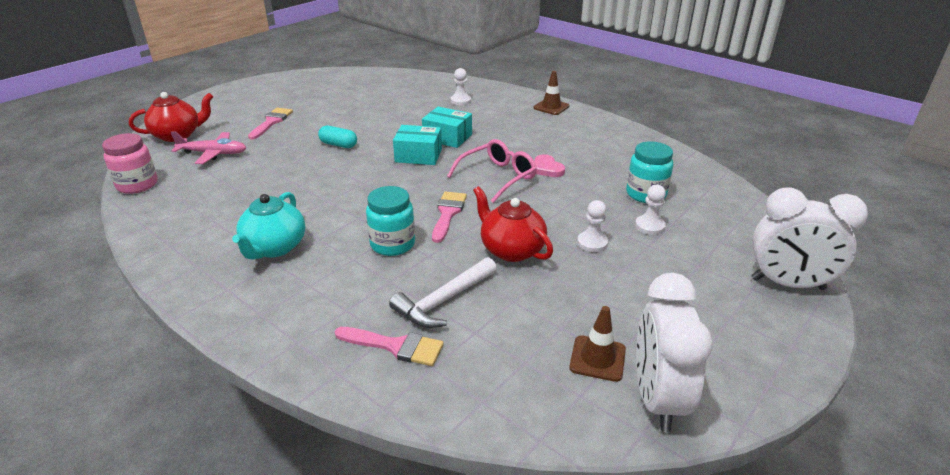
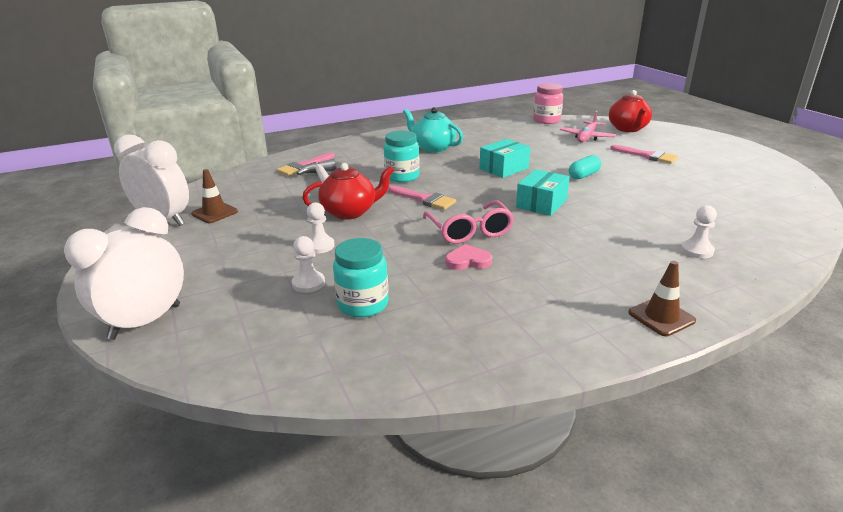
camera: 115 degrees right, 5 degrees down
(447, 137) = (579, 223): turquoise box -> turquoise box (504, 168)

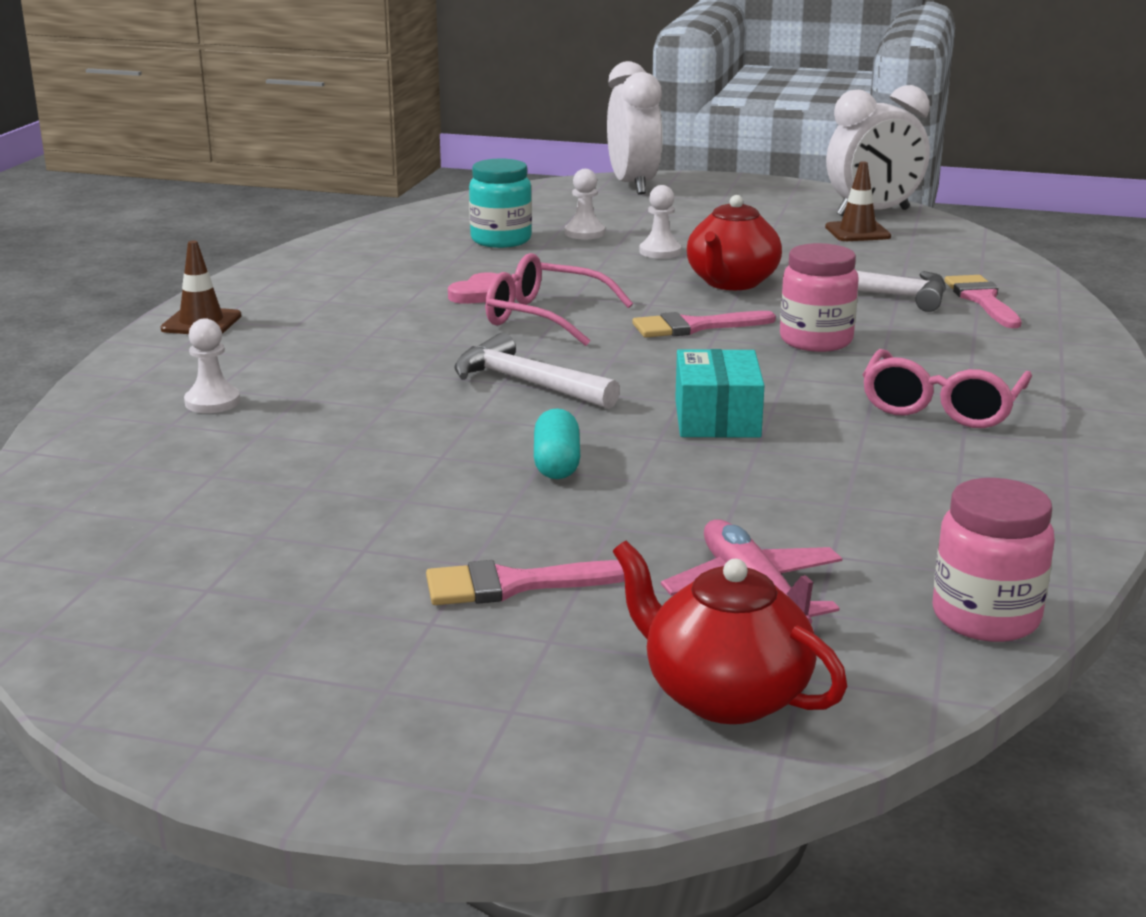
camera: 130 degrees right, 5 degrees down
(402, 177) = (816, 341): turquoise jar -> pink jar
(433, 148) = (941, 407): turquoise teapot -> pink glasses
(541, 203) = (527, 383): turquoise box -> white hammer

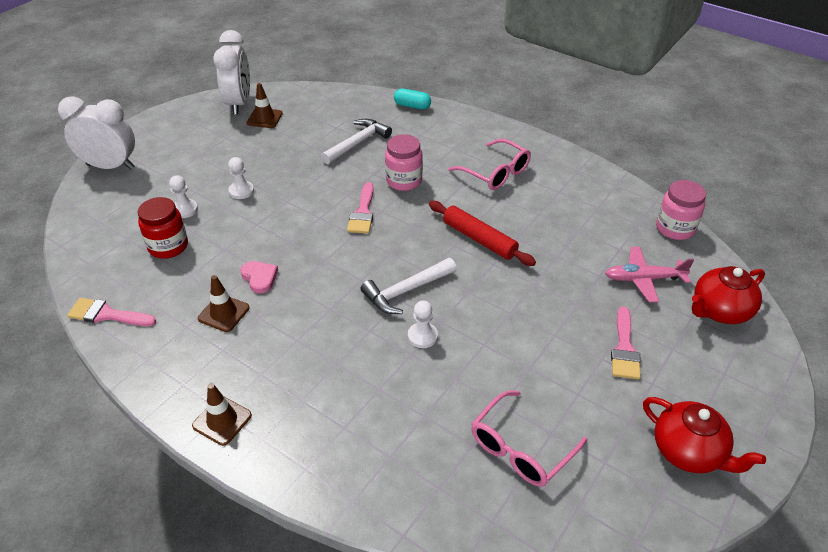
camera: 70 degrees left, 20 degrees up
(212, 402) = (367, 431): white pawn -> white pawn (422, 336)
(394, 289) = (223, 313): none -> brown traffic cone
(501, 240) = (168, 246): turquoise jar -> red jar
(544, 317) = (315, 261): pink glasses -> pink glasses (520, 449)
(556, 464) = (508, 305): turquoise capsule -> turquoise capsule (412, 106)
(717, 418) = (479, 239): turquoise box -> red rolling pin
(731, 282) = (308, 181): red teapot -> red teapot (688, 452)
(982, 300) = (383, 118): pink brush -> pink brush (107, 314)

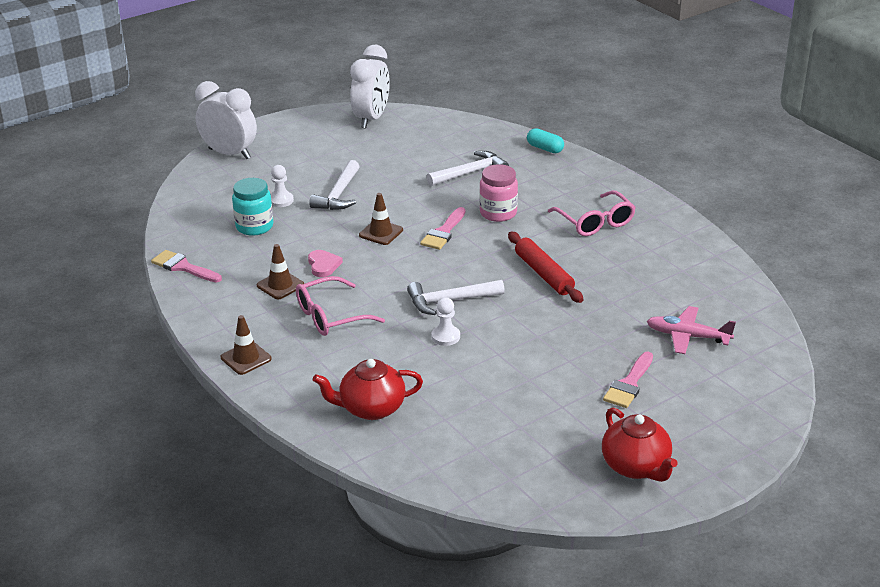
camera: 20 degrees right, 10 degrees down
(168, 246) = (254, 227): red jar -> turquoise jar
(241, 191) = (339, 194): white pawn -> white hammer
(264, 118) = (390, 136): brown traffic cone -> brown traffic cone (381, 233)
(520, 449) = (485, 431): pink glasses -> pink glasses (330, 316)
(675, 228) = (751, 302): pink jar -> none
(719, 311) = (746, 376): red teapot -> red teapot (371, 408)

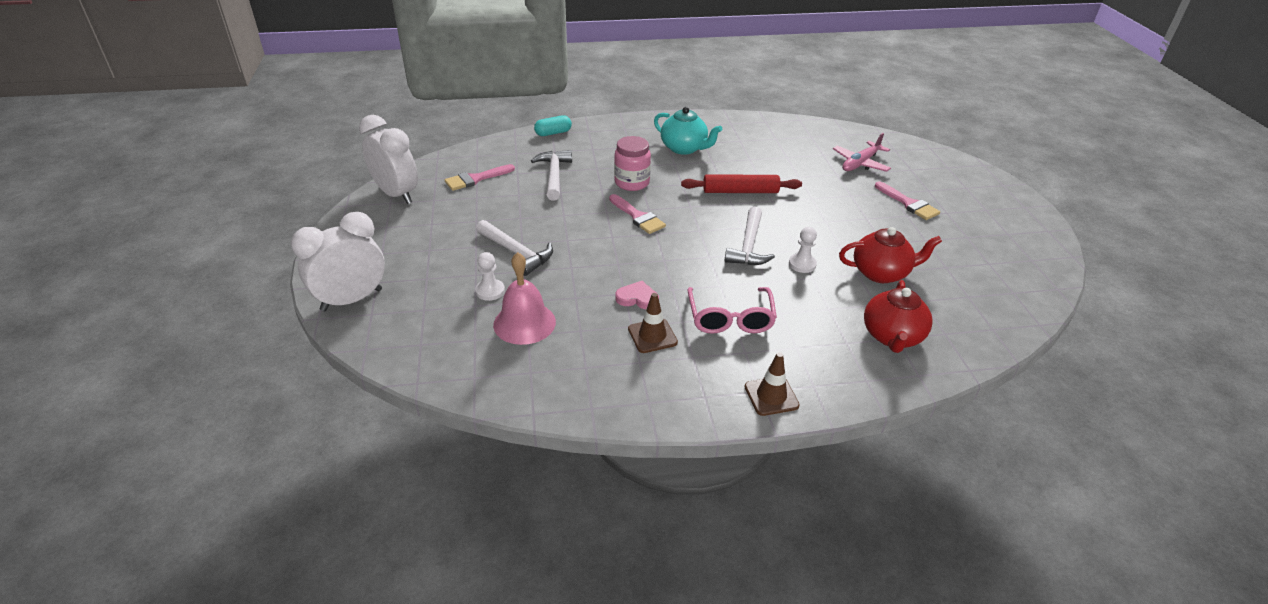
camera: 65 degrees left, 5 degrees up
(183, 267) = (560, 398): pink brush -> pink brush (475, 179)
(254, 227) = (524, 323): turquoise jar -> pink bell
(381, 233) = (609, 249): brown traffic cone -> none
(595, 222) = (684, 148): pink glasses -> turquoise teapot
(636, 467) = (1010, 233): red teapot -> red teapot (881, 273)

